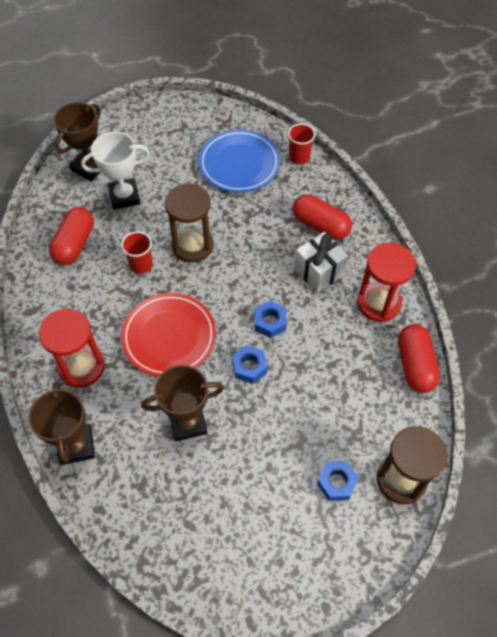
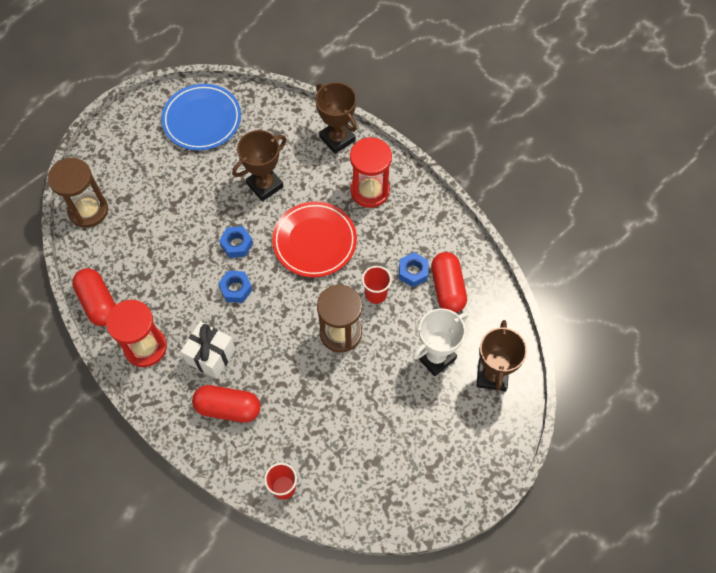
camera: 155 degrees right, 5 degrees up
(239, 164) = (343, 448): blue plate -> blue plate (202, 120)
(336, 483) = (136, 189): blue nut -> blue nut (413, 272)

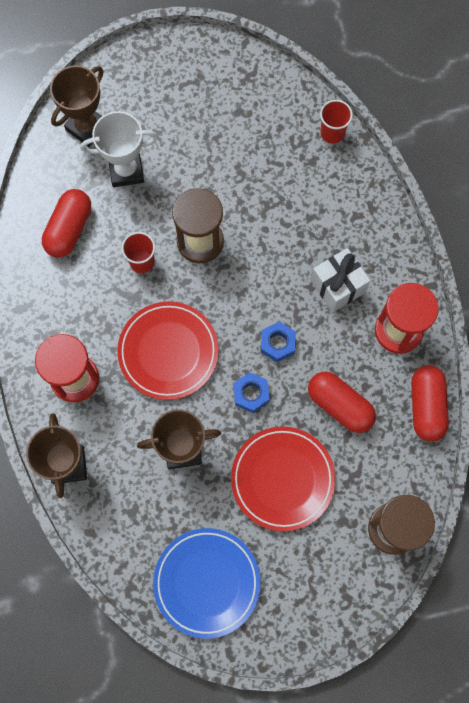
camera: 150 degrees left, 10 degrees up
(183, 202) = (282, 479): none -> red plate
(228, 408) = (346, 227): red capsule -> red capsule (339, 405)
(413, 272) = (91, 264): blue nut -> none

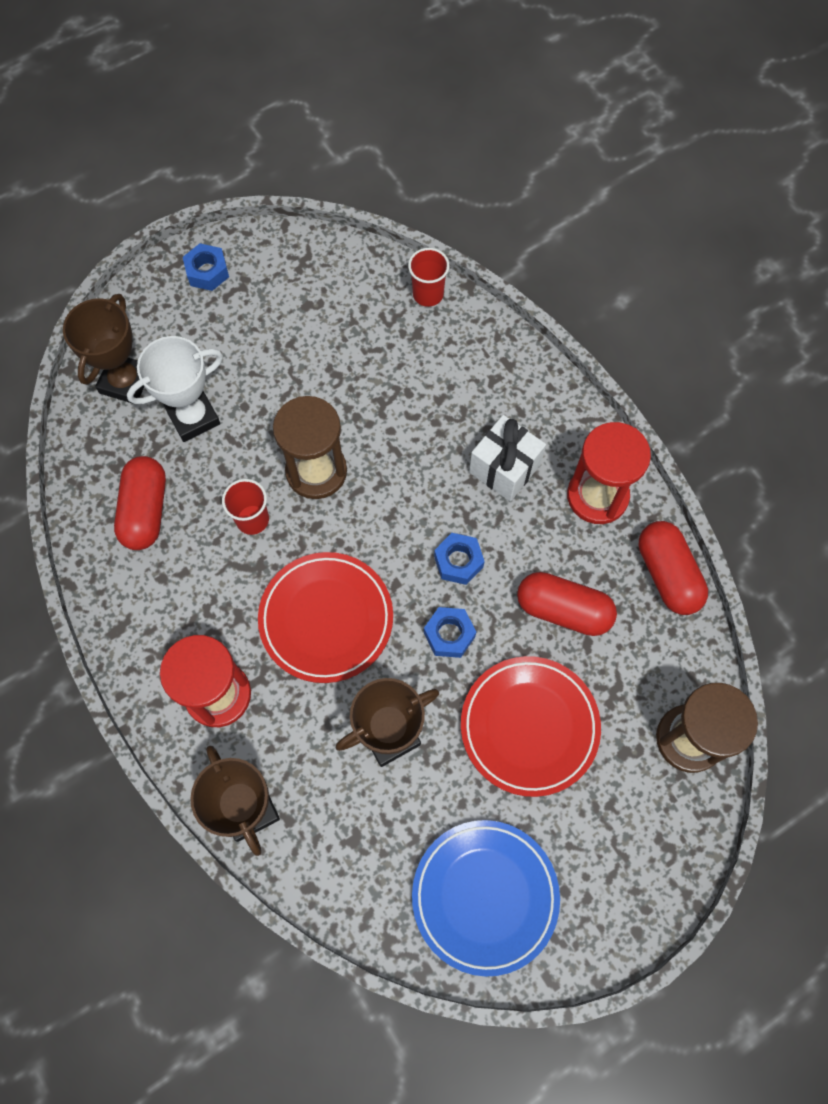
camera: 20 degrees left, 5 degrees down
(174, 61) = (207, 272): none -> blue nut

